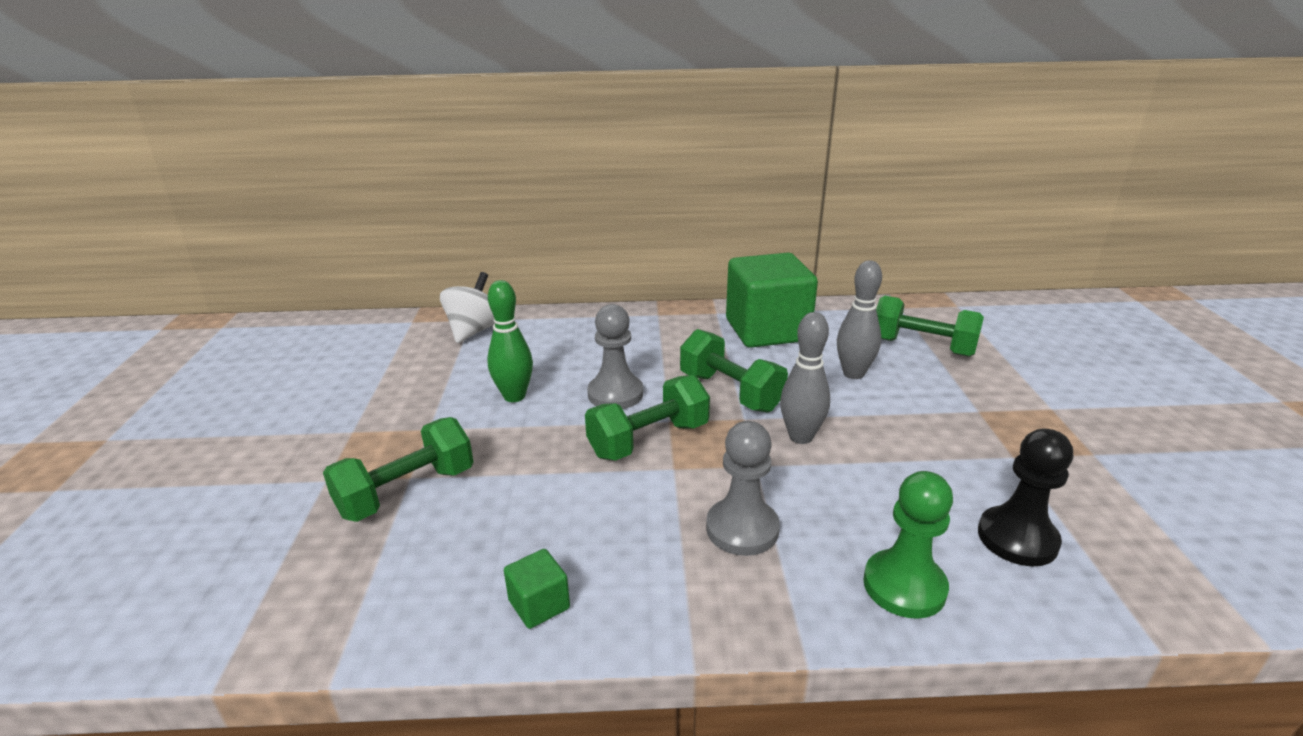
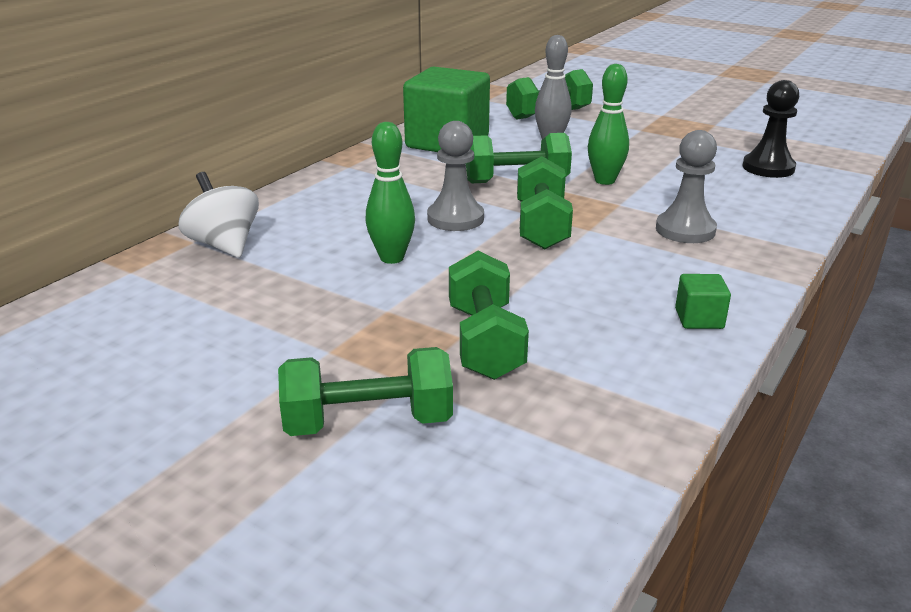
camera: 55 degrees left, 0 degrees up
(262, 486) = (368, 422): none -> green dumbbell
(801, 437) = (605, 180): grey bowling pin -> green bowling pin
(904, 586) = (781, 207): green pawn -> none

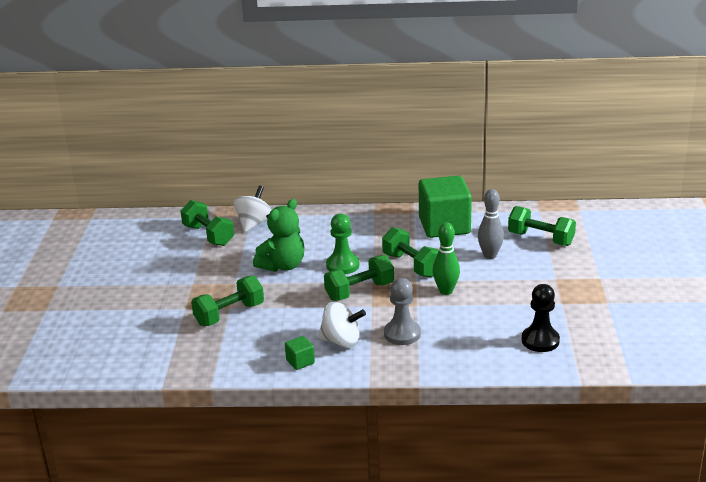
camera: 60 degrees right, 0 degrees up
(368, 422) = (153, 310): green dumbbell -> green dumbbell (208, 235)
(392, 258) = (283, 266): green bowling pin -> green teddy bear
(455, 218) = (342, 265): grey pawn -> green pawn
(667, 273) = (341, 341): none -> white spinning top

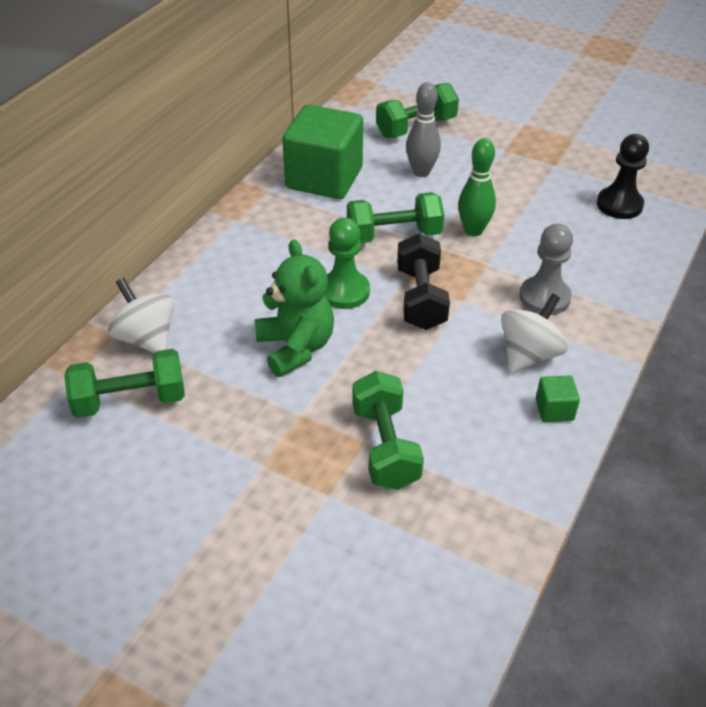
camera: 65 degrees left, 15 degrees up
(359, 291) = (421, 298): green dumbbell -> black dumbbell

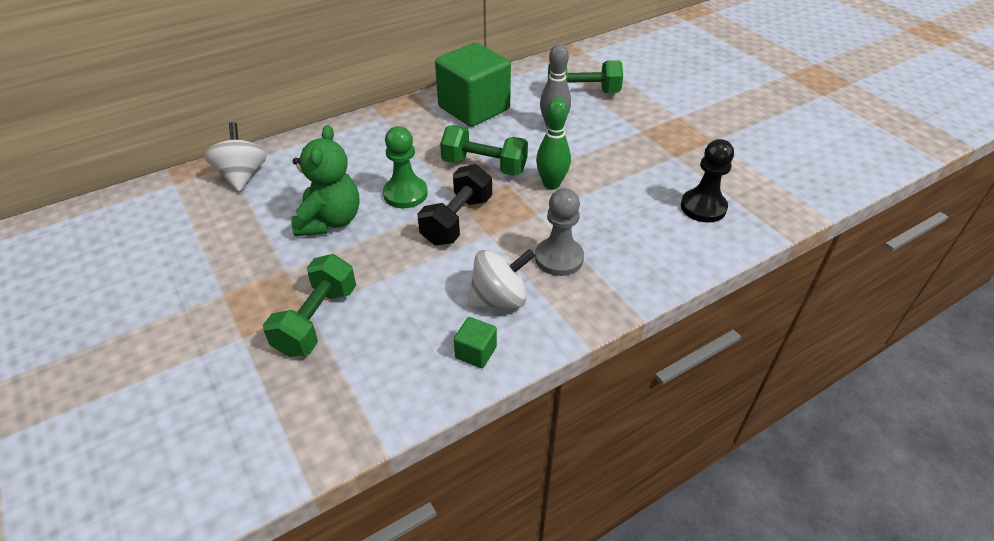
camera: 30 degrees right, 0 degrees up
(130, 400) = (190, 213): green dumbbell -> none

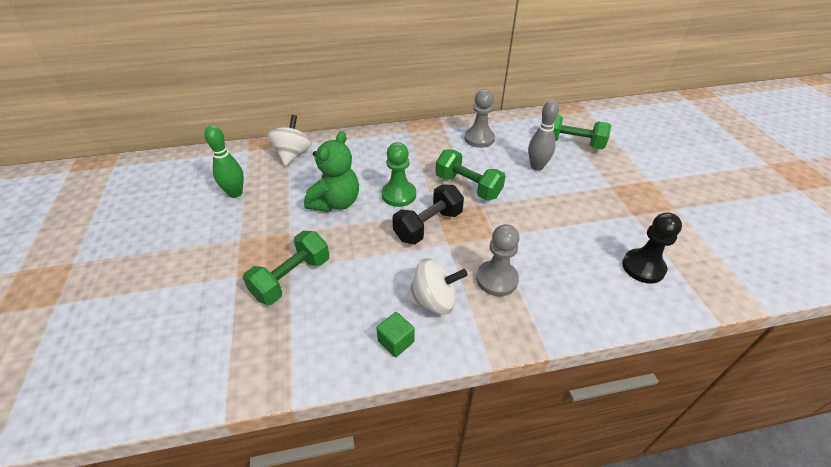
camera: 20 degrees right, 0 degrees up
(474, 108) = (479, 138): green cube -> grey pawn
(551, 184) = (516, 214): green bowling pin -> green bowling pin (235, 193)

